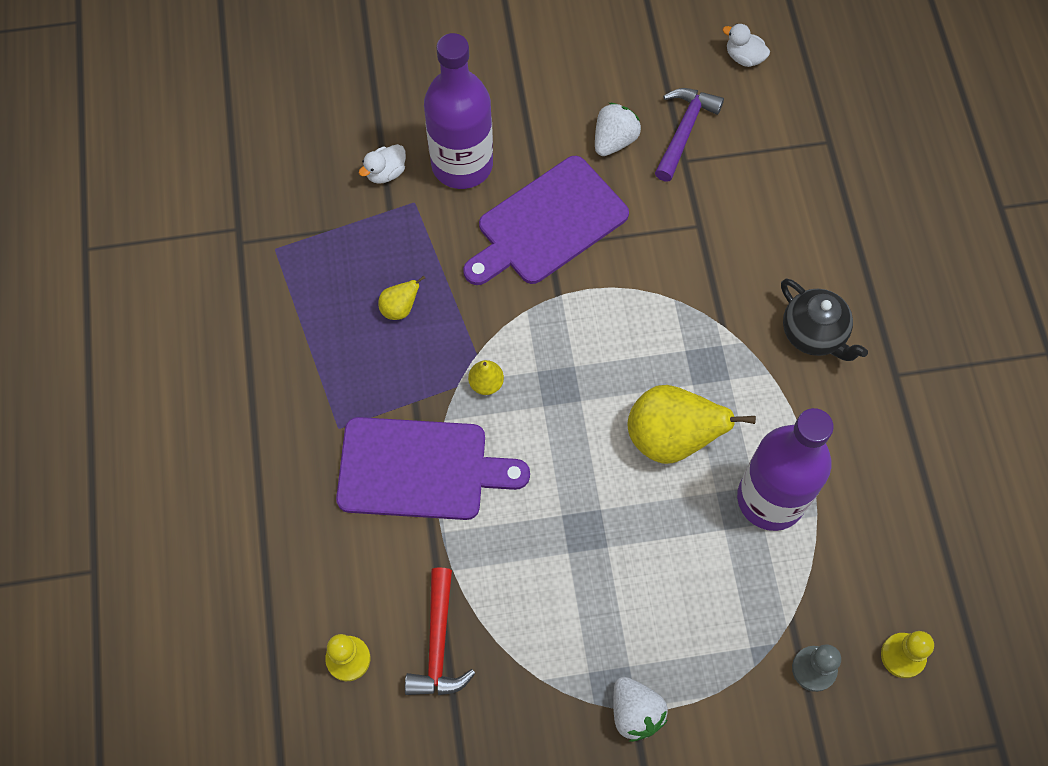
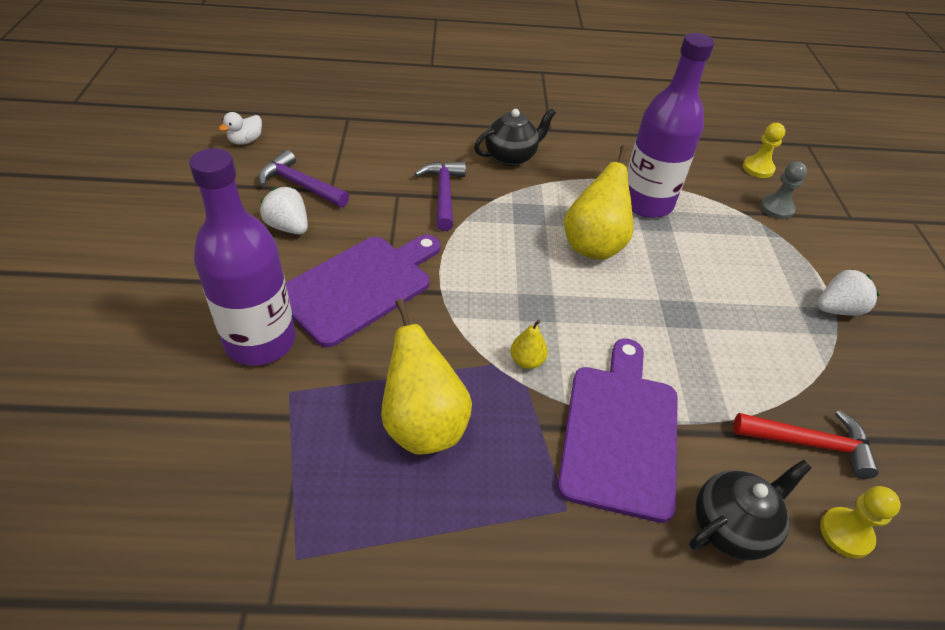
camera: 85 degrees left, 20 degrees down
(341, 560) = (731, 526): none -> black teapot
(386, 173) = (237, 414): white duck -> none
(400, 308) = (423, 424): yellow pear -> yellow pear, size x2.15
(547, 224) = (360, 286): purple cutting board -> purple cutting board turned 105 degrees counterclockwise
(714, 271) = (443, 194): none -> purple hammer

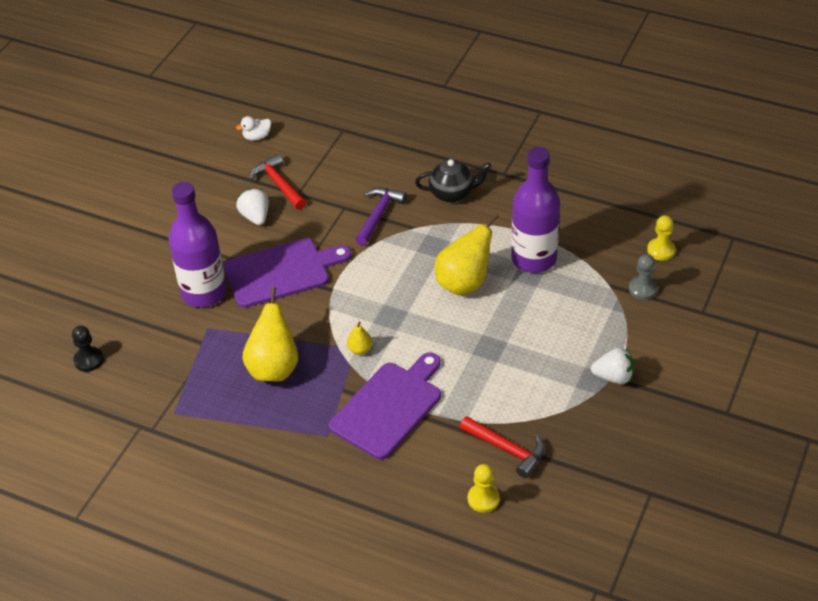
camera: 30 degrees right, 0 degrees up
(99, 508) = (88, 360): none -> black pawn
(300, 185) = (278, 184): purple hammer -> red hammer
(731, 526) = (417, 473): black teapot -> none

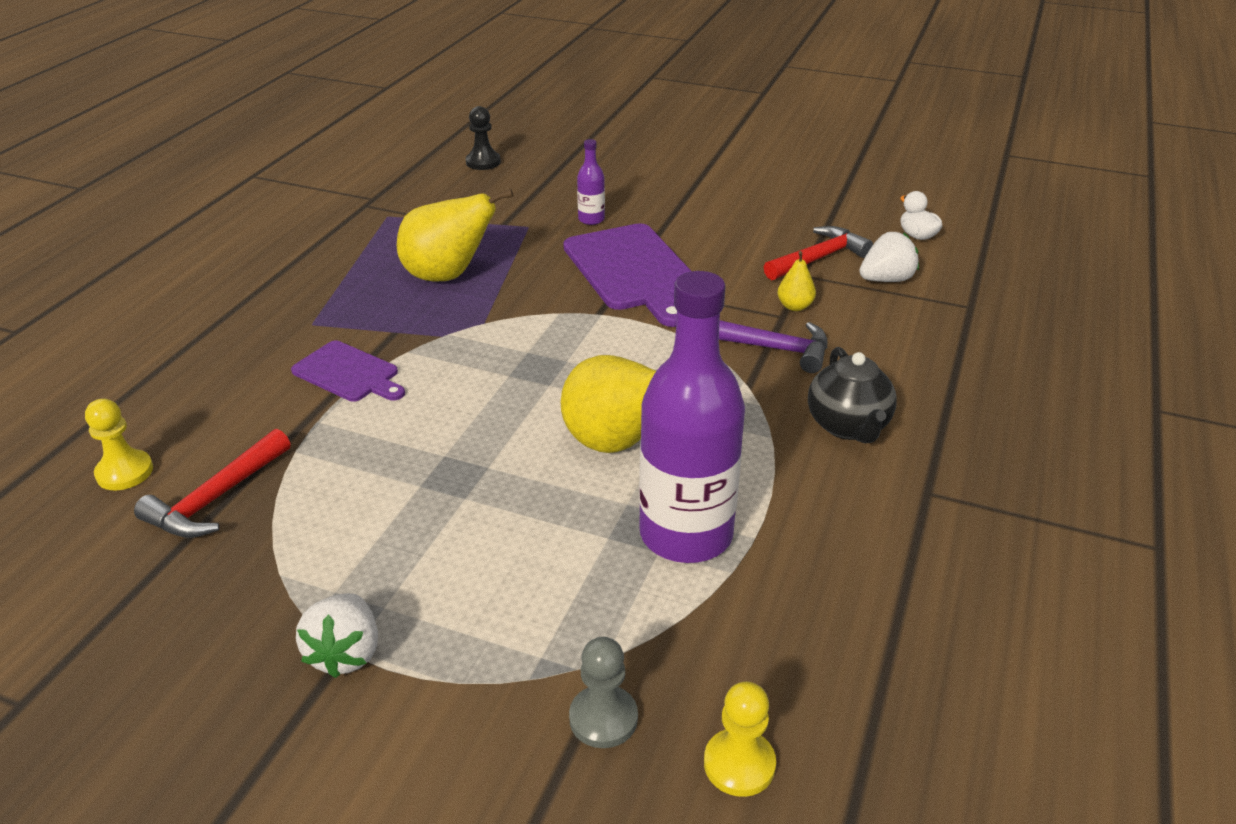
camera: 85 degrees right, 10 degrees down
(204, 293) = (591, 219): purple bottle -> purple bottle, size x0.43
(255, 217) = (744, 245): white strawberry -> white strawberry (886, 280)
(360, 349) = (471, 343): yellow pear -> yellow pear (794, 306)
(389, 407) = (348, 373): purple cutting board -> purple cutting board, size x0.57

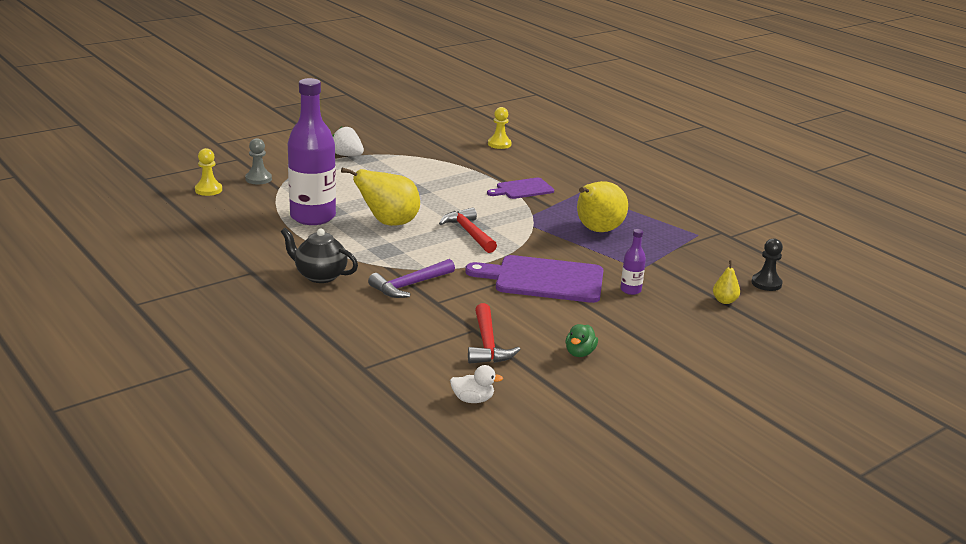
camera: 120 degrees right, 10 degrees down
(216, 498) = (460, 153): red hammer -> red hammer (469, 233)
(760, 212) = (579, 353): none -> green duck
(794, 306) = (441, 310): yellow pear -> yellow pear (724, 301)
(886, 280) = (431, 355): white strawberry -> none

